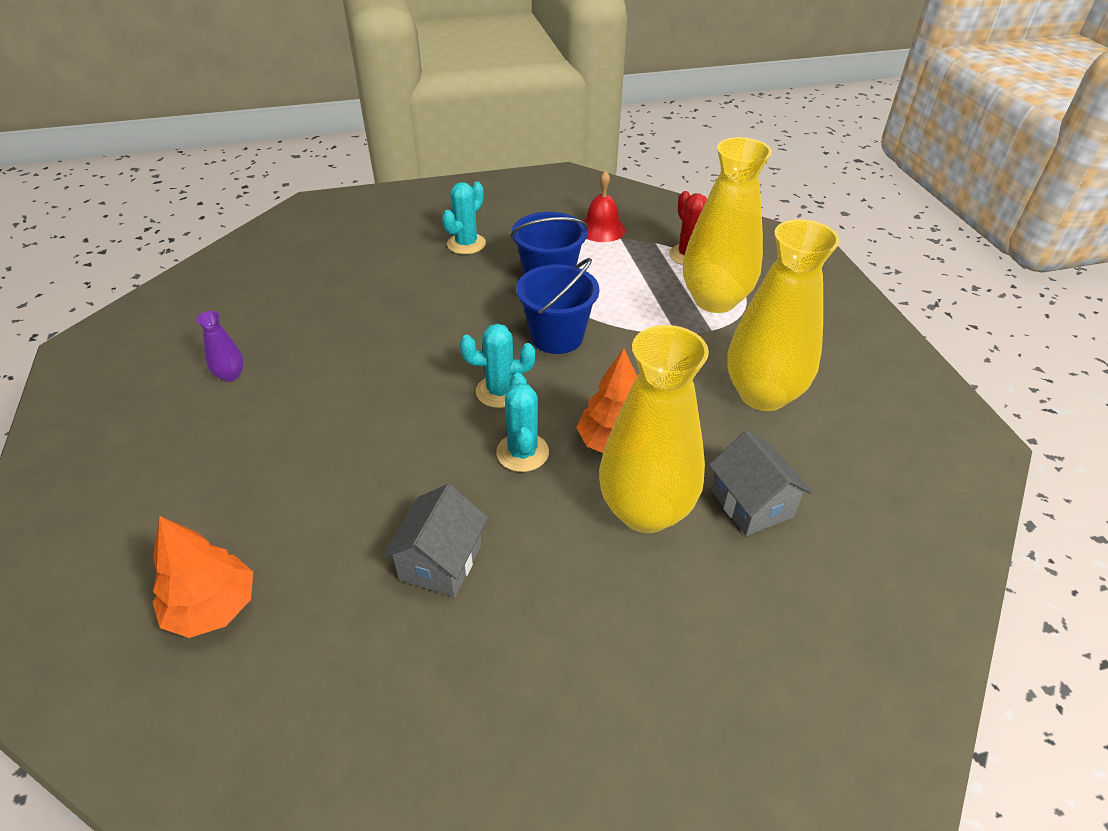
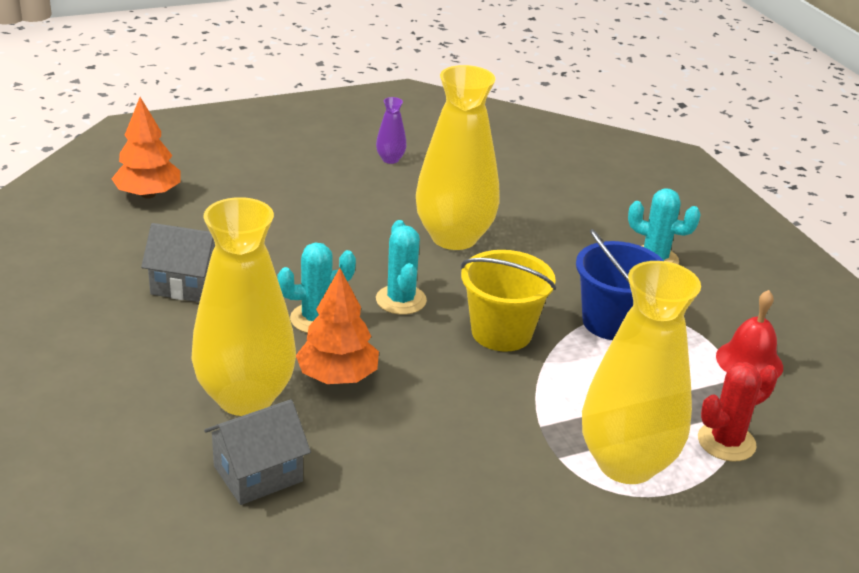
camera: 80 degrees right, 10 degrees down
(557, 337) = (501, 332): blue bucket -> yellow bucket
(762, 394) = (440, 496): yellow vase -> yellow vase (454, 237)

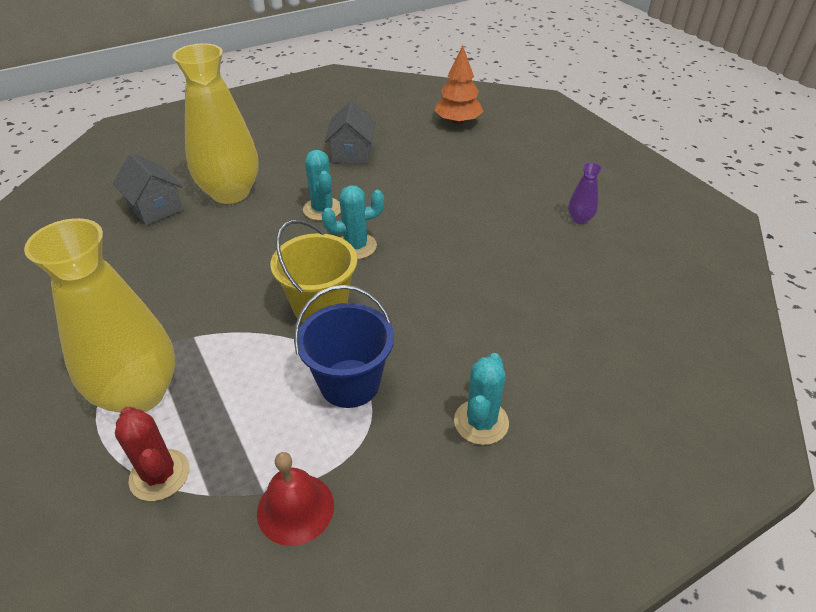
camera: 85 degrees right, 10 degrees up
(337, 376) = (254, 227): orange tree -> none
(454, 237) = (462, 268): yellow vase -> none

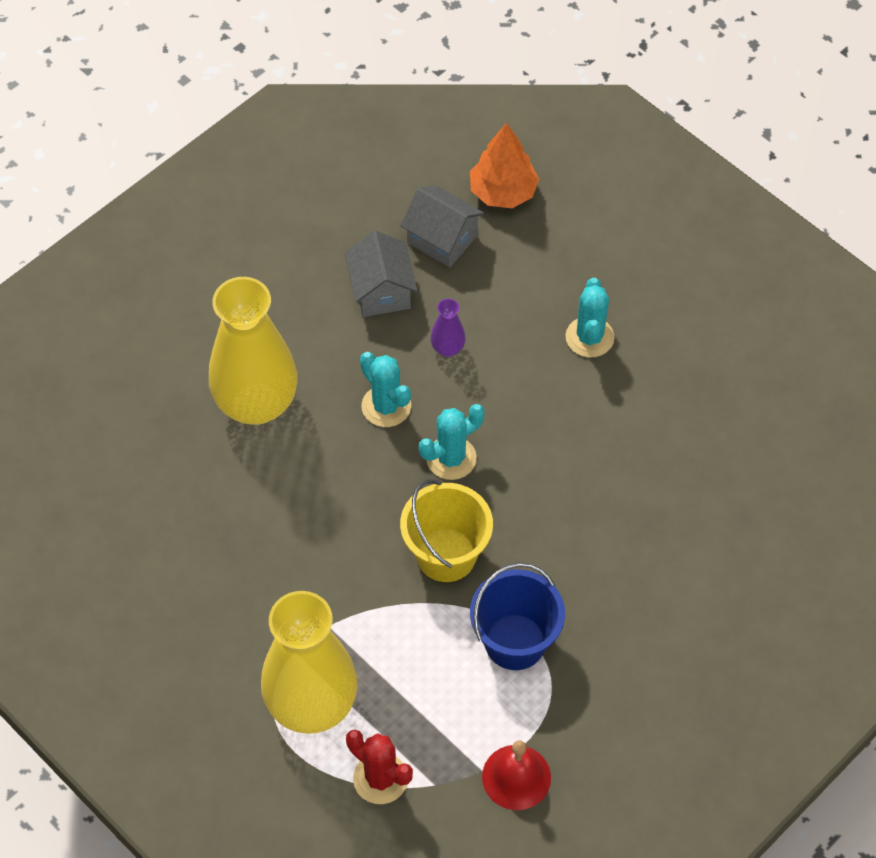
camera: 15 degrees left, 15 degrees up
(155, 208) = (175, 452): grey house -> grey house (442, 239)
(481, 422) = (654, 653): turquoise cactus -> turquoise cactus (589, 337)
(580, 219) = (701, 352): purple vase -> purple vase (447, 348)

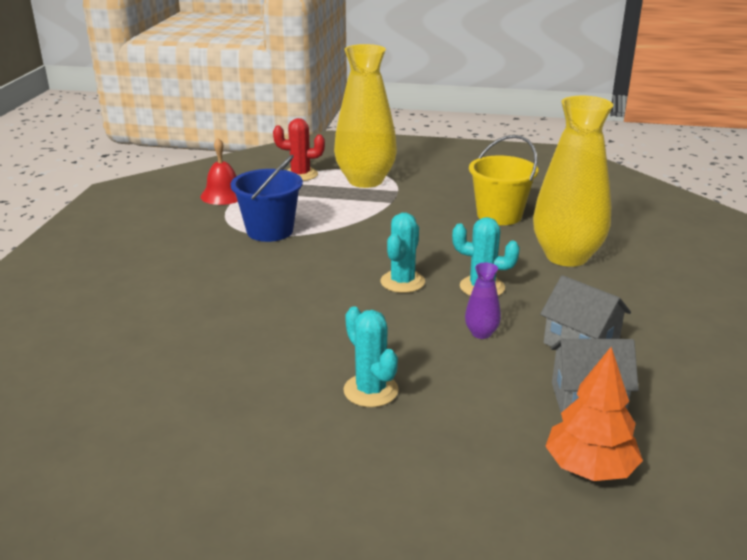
camera: 145 degrees right, 30 degrees down
(446, 555) = (353, 245): yellow bucket -> yellow bucket (499, 215)

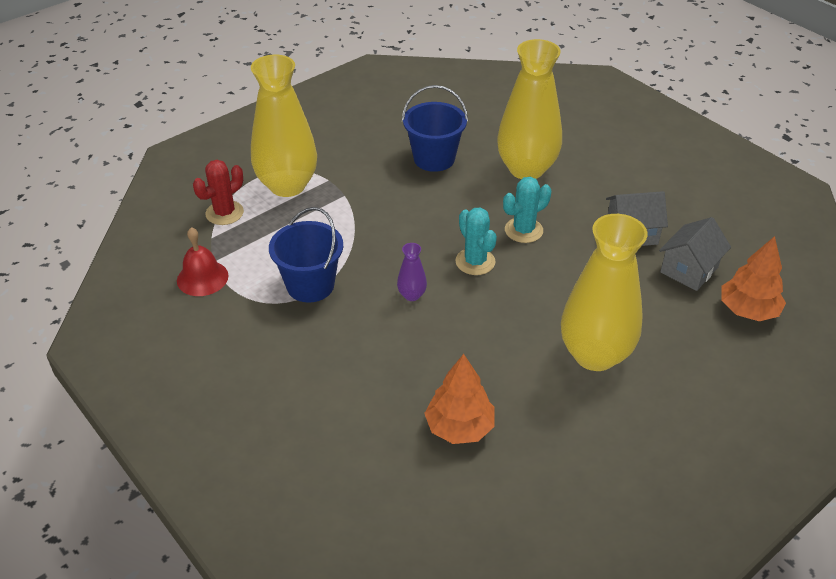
camera: 50 degrees left, 15 degrees up
(186, 356) = (459, 427): none -> orange tree
(371, 390) = (595, 354): turquoise cactus -> yellow vase
(481, 333) = (578, 266): purple vase -> purple vase (412, 295)
(499, 215) = (434, 159): yellow bucket -> blue bucket

